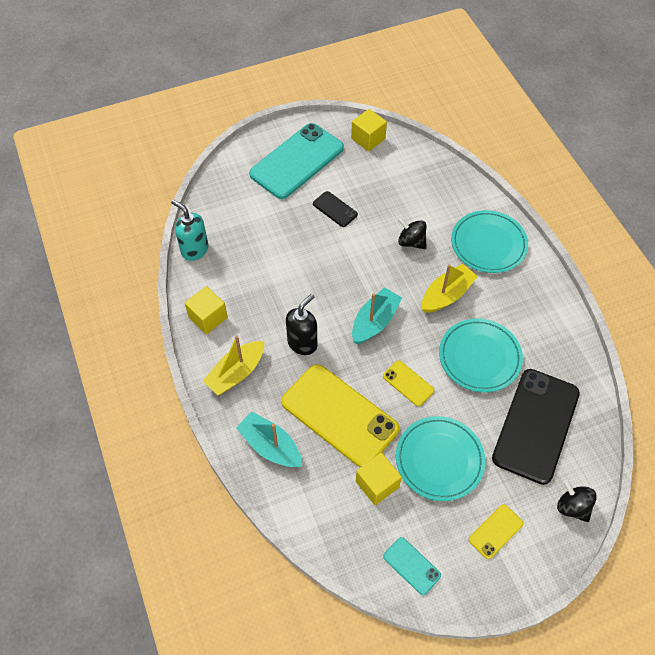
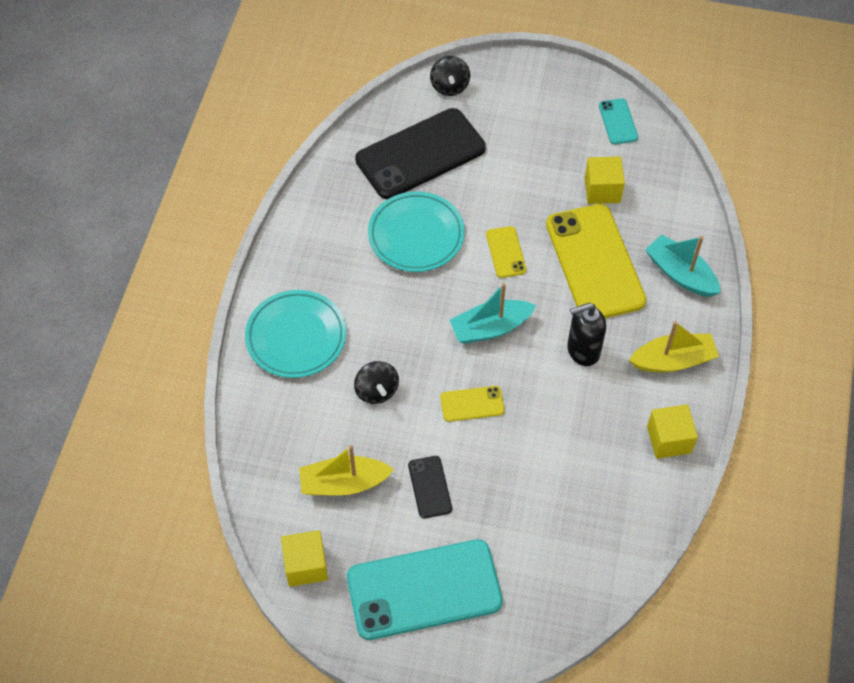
camera: 145 degrees left, 0 degrees up
(194, 250) = (637, 537): turquoise soap dispenser -> none
(270, 446) = (680, 274): turquoise boat -> turquoise boat turned 150 degrees clockwise
(439, 460) = (531, 177): turquoise plate -> none
(446, 295) = (392, 310): yellow boat -> yellow boat (344, 483)
(495, 531) = (528, 105): yellow phone -> yellow phone (472, 404)

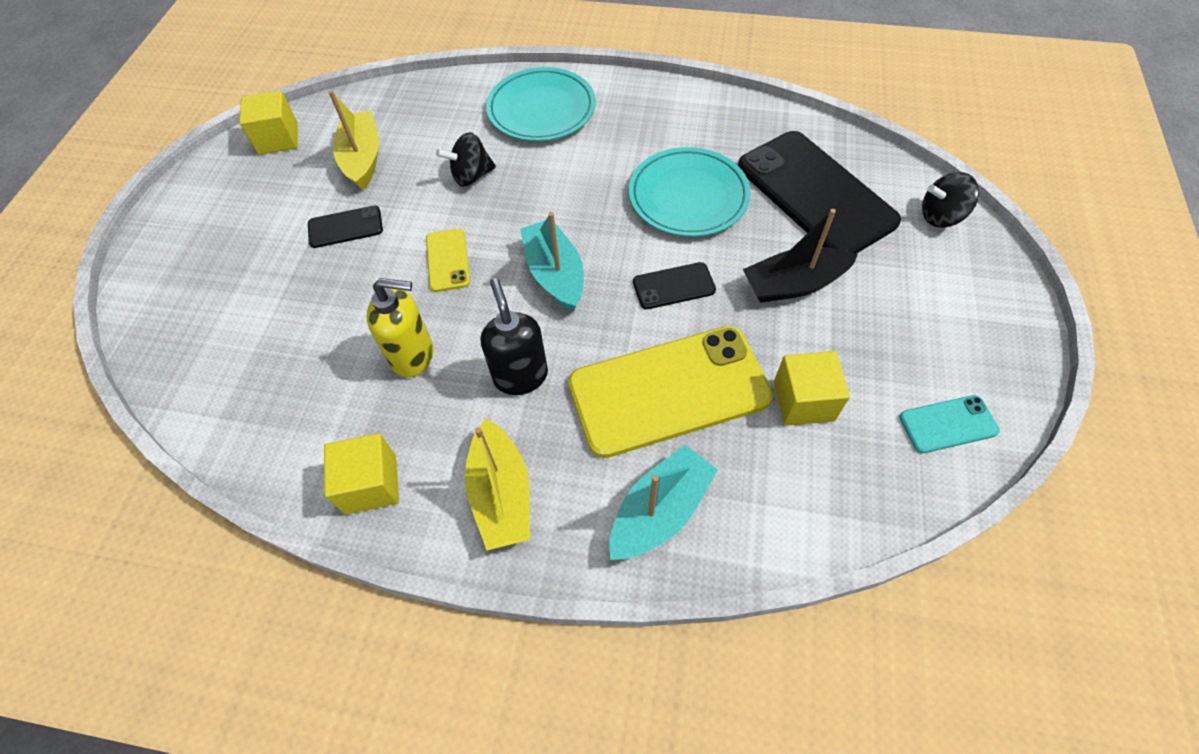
camera: 90 degrees right, 0 degrees up
(424, 590) = (226, 229): turquoise phone -> none
(506, 252) = (673, 286): yellow phone -> black phone
(507, 181) = (793, 284): none -> black boat
(564, 422) = (413, 356): none -> yellow soap dispenser

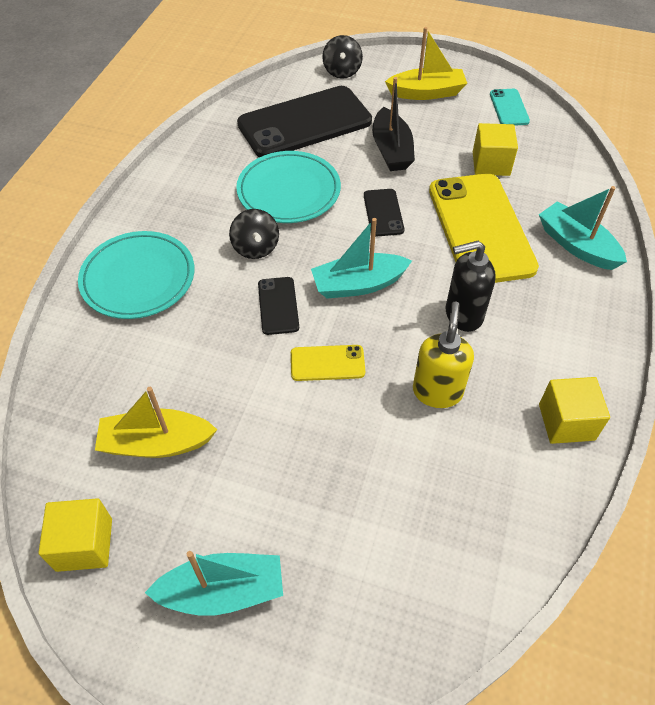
camera: 85 degrees left, 5 degrees down
(227, 223) = (223, 591): none -> turquoise boat
(345, 227) = (262, 456): black phone -> black phone (278, 306)
(471, 176) = (217, 341): black spinning top -> black spinning top (255, 248)
(501, 494) = (570, 333): yellow boat -> yellow boat (426, 93)

